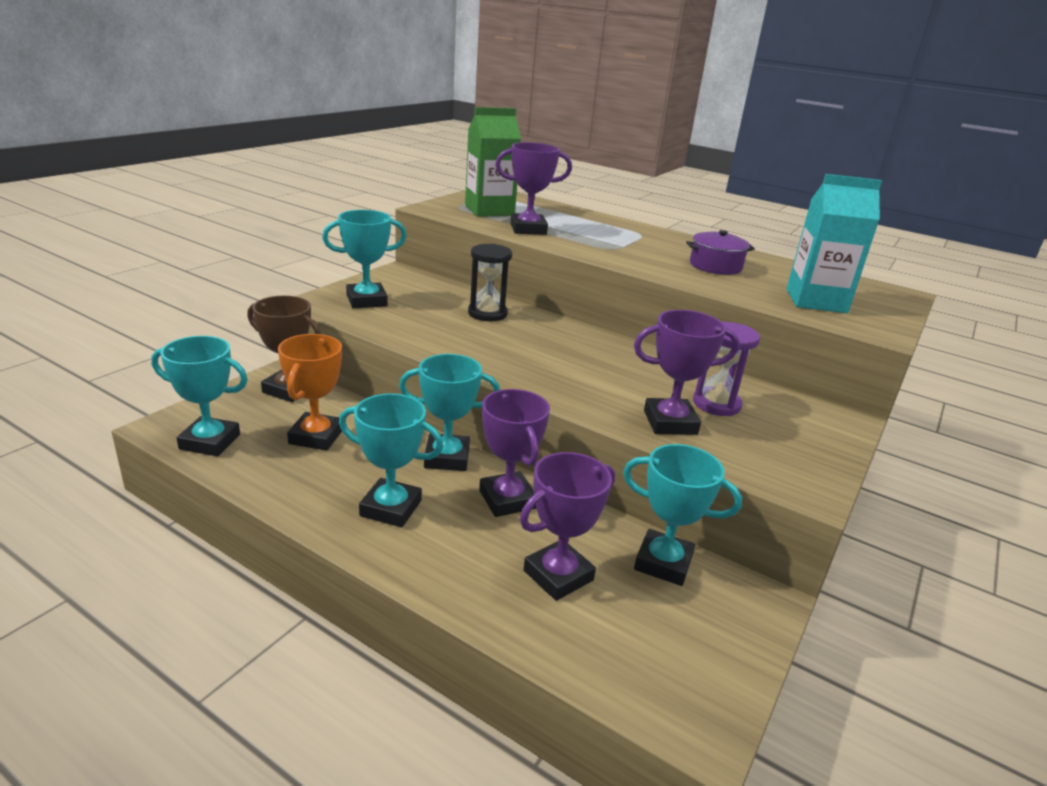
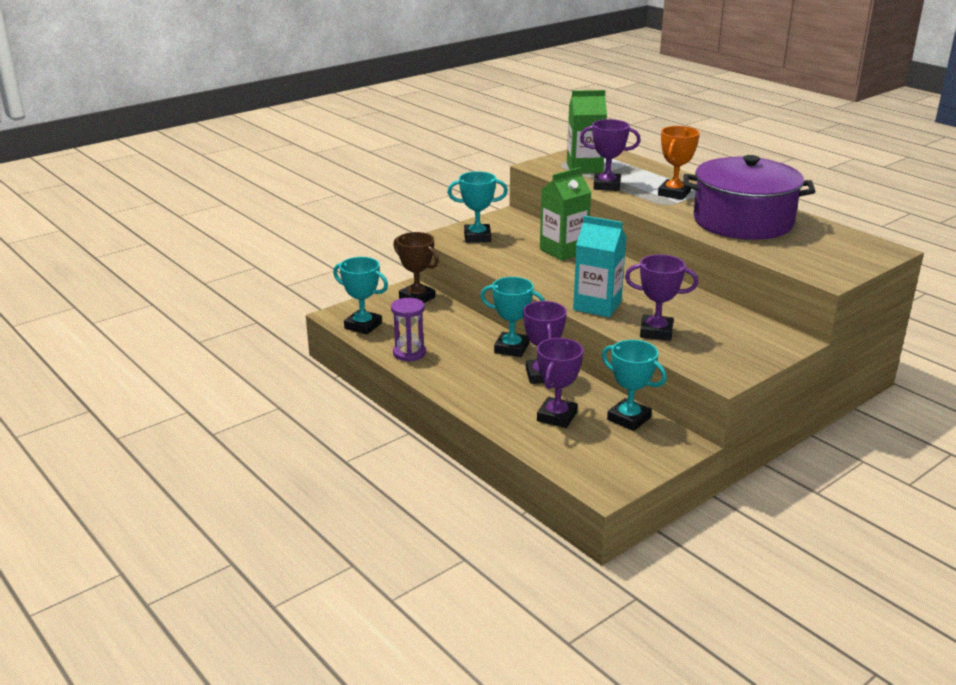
camera: 20 degrees right, 0 degrees up
(316, 436) = (429, 328): orange trophy -> orange trophy (674, 193)
(391, 508) = (466, 372): turquoise trophy -> none
(487, 313) = (563, 251): black hourglass -> green carton
(558, 575) = (557, 416): purple trophy -> purple trophy turned 45 degrees counterclockwise
(715, 266) = (743, 221): purple pot -> purple pot, size x2.36
(716, 404) = (700, 323): purple hourglass -> purple hourglass (409, 353)
(816, 301) = (802, 253): turquoise carton -> turquoise carton (597, 306)

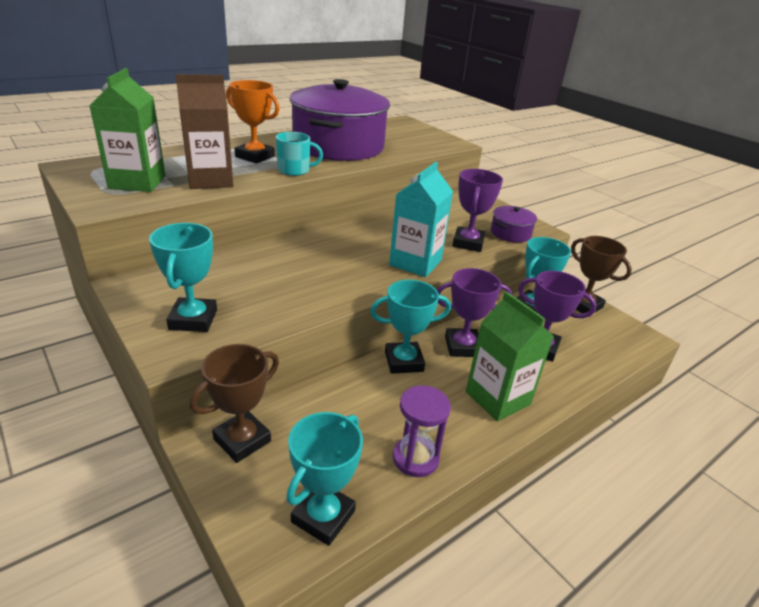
camera: 90 degrees left, 5 degrees up
(511, 348) = (404, 361): turquoise trophy -> turquoise trophy turned 60 degrees clockwise
(563, 251) = (270, 262): green carton -> green carton (497, 398)
(607, 186) = (210, 180): purple trophy -> brown carton
(654, 455) = (583, 305): none -> brown trophy
(655, 209) = (294, 170): none -> turquoise mug
(699, 357) = (510, 233): none -> purple pot

